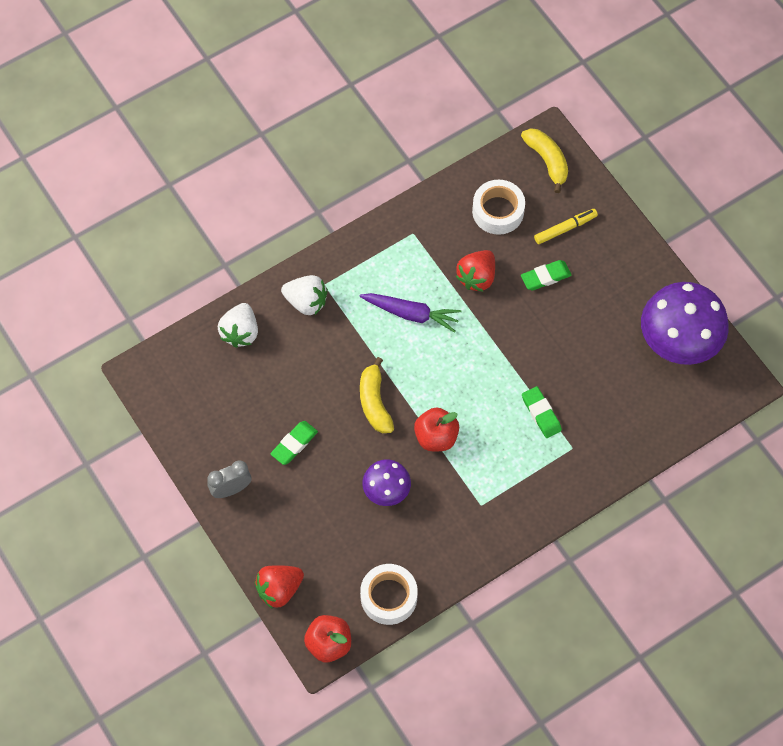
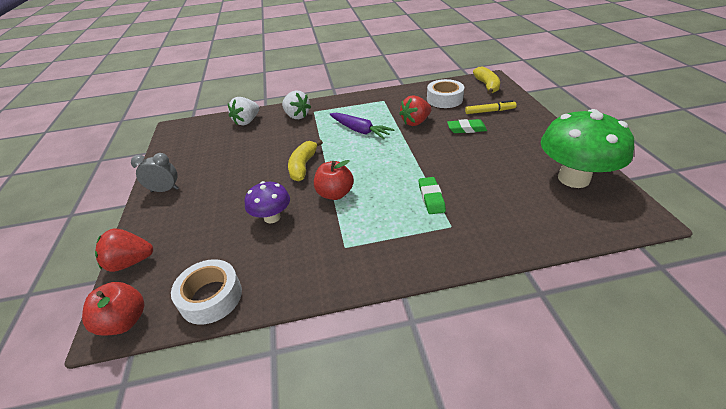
camera: 25 degrees right, 25 degrees down
(294, 444) = (230, 176): green eraser -> none
(678, 342) = (573, 178): purple mushroom -> green mushroom

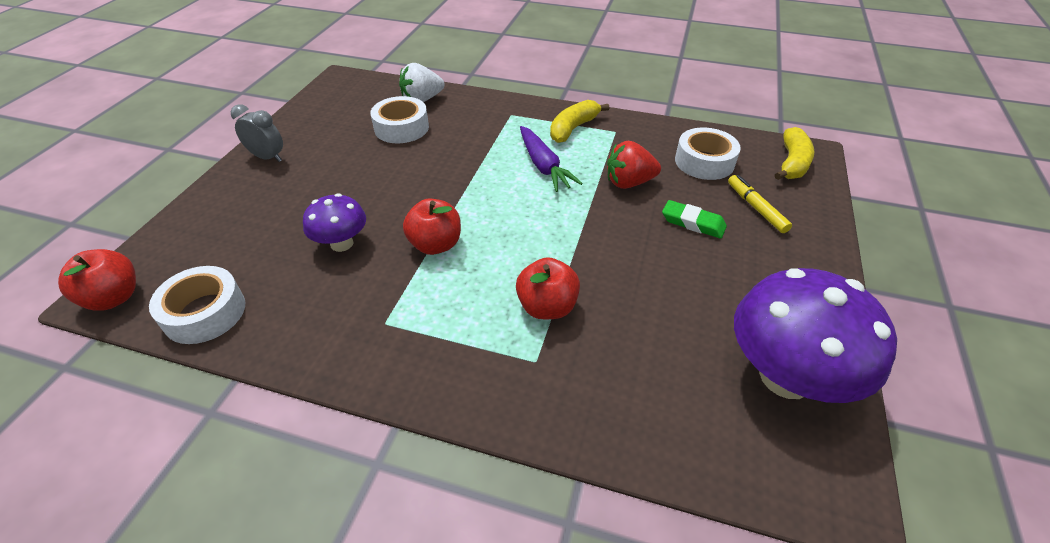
camera: 25 degrees right, 5 degrees up
(130, 262) = (170, 231): red strawberry -> none
(248, 141) = (401, 128): none -> white tape
(297, 116) = (485, 114): white strawberry -> none
(303, 166) = (432, 189): yellow banana -> yellow banana (573, 128)
(431, 198) = (547, 307): green eraser -> red apple
(490, 111) = (756, 208): yellow marker -> yellow marker turned 135 degrees counterclockwise
(573, 178) = (785, 376): green mushroom -> purple mushroom

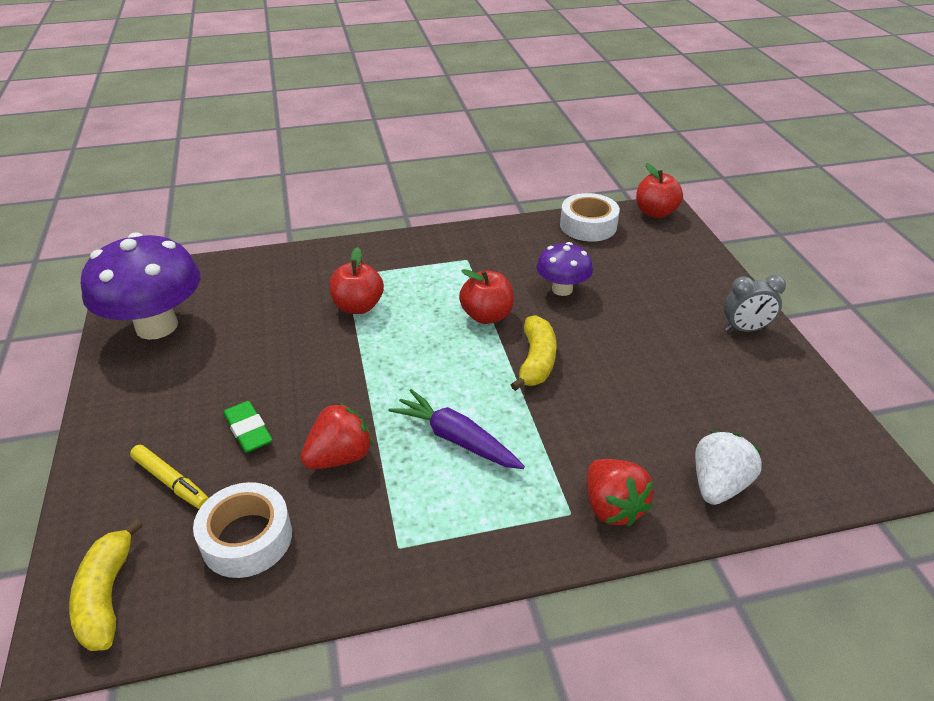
camera: 150 degrees right, 5 degrees down
(401, 128) = (676, 423): white tape -> none
(486, 110) = (612, 507): none -> red strawberry
(573, 128) = (463, 524): yellow banana -> yellow banana (536, 361)
(693, 223) = (248, 430): green eraser -> green eraser turned 60 degrees clockwise

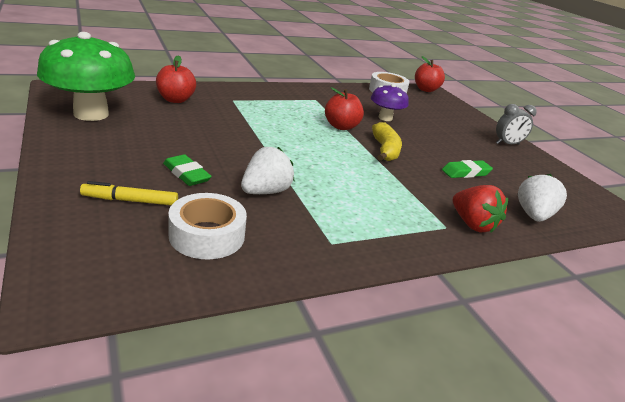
camera: 15 degrees left, 10 degrees down
(107, 595) = (91, 270): yellow banana -> none
(156, 326) = (91, 114): purple mushroom -> green mushroom
(171, 482) = (130, 201): yellow marker -> yellow marker turned 150 degrees clockwise
(340, 457) = (265, 191): red strawberry -> white strawberry
(358, 306) = (248, 115): red apple -> red apple (175, 100)
(456, 439) = (348, 186): purple carrot -> none
(646, 400) = (465, 172): none -> green eraser

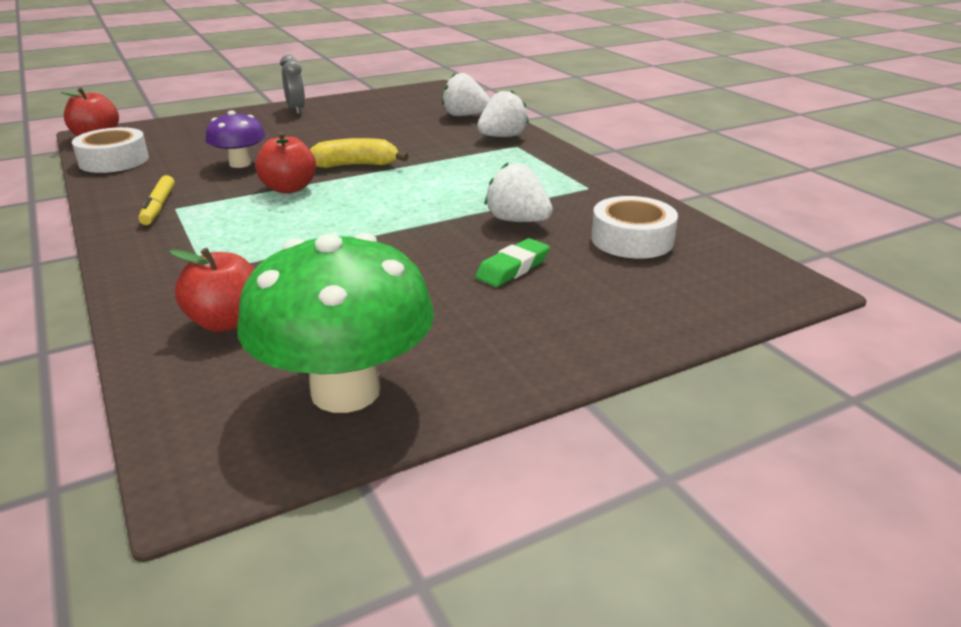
camera: 90 degrees left, 0 degrees up
(130, 201) = (606, 290): yellow marker -> yellow marker (158, 207)
(465, 172) = (391, 132): green eraser -> none
(472, 224) = (502, 137): red strawberry -> white strawberry

